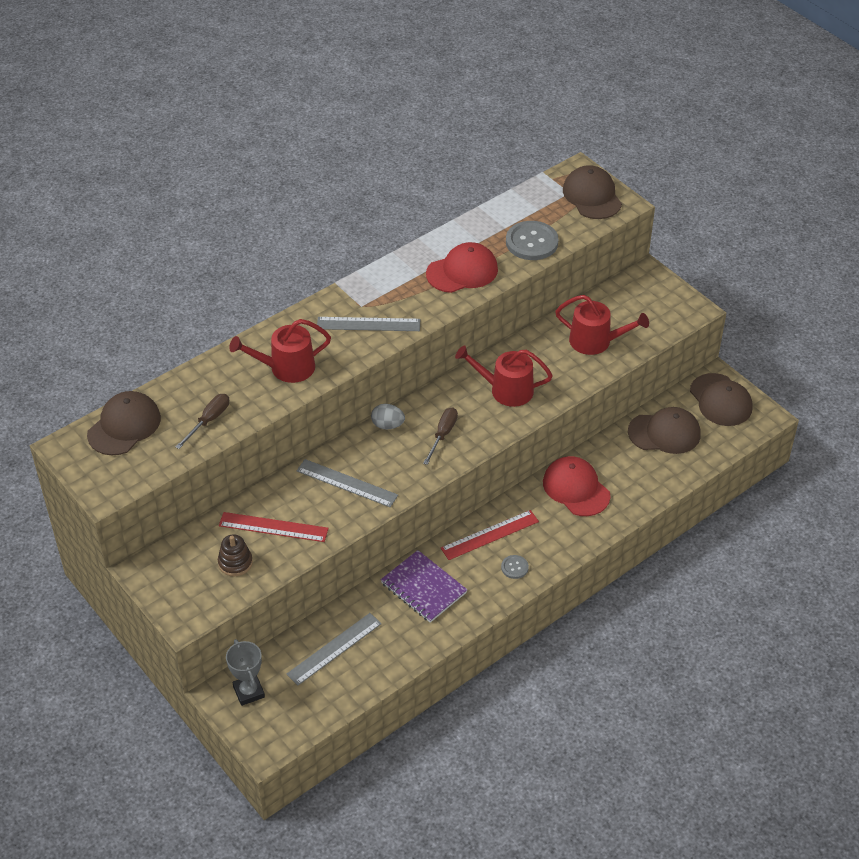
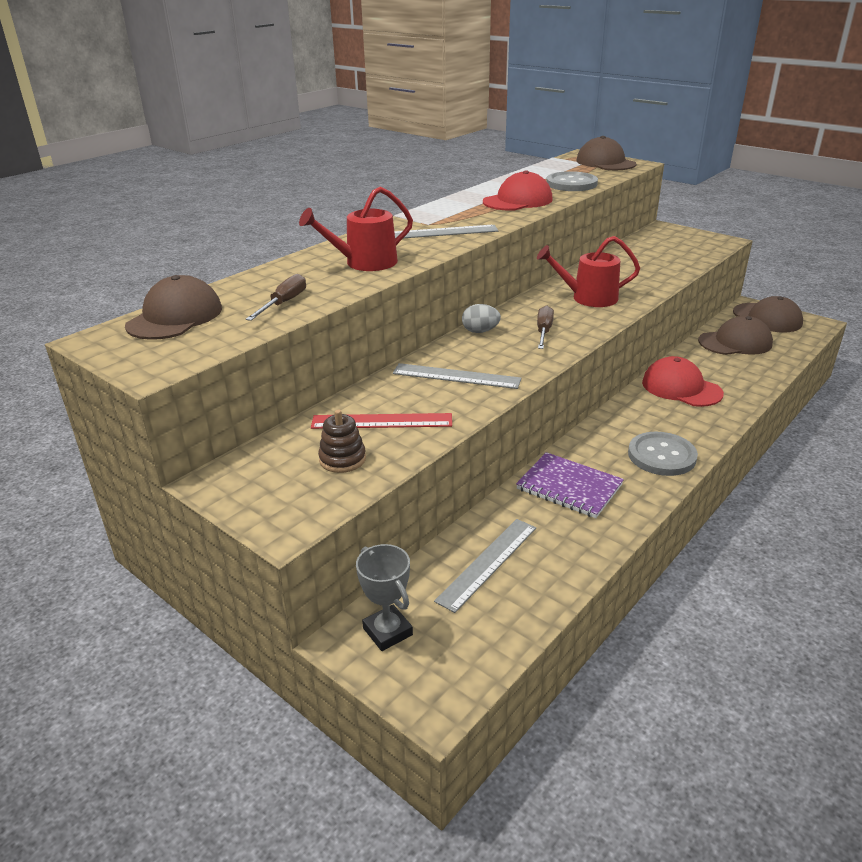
camera: 10 degrees left, 15 degrees down
(490, 535) = (616, 433): red ruler -> none
(514, 567) = (661, 456): grey button -> grey button, size x2.05
(595, 341) = (651, 264): red watering can -> none

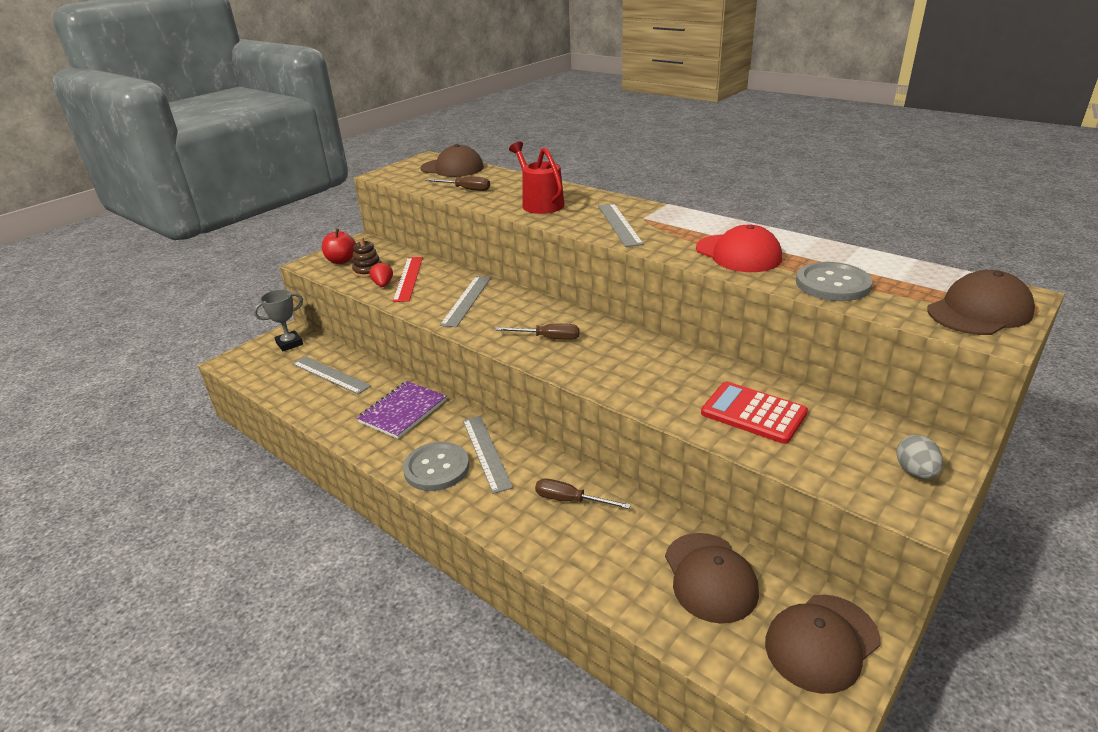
camera: 90 degrees right, 0 degrees up
(290, 492) = (341, 261): none -> red apple
(396, 440) = (383, 284): none -> red strawberry
(480, 331) = (549, 307): grey egg -> grey egg (915, 472)
(589, 298) = (635, 366): red watering can -> none
(630, 429) = (486, 452): none -> grey ruler
(644, 266) = (753, 413): none -> red calculator
(681, 388) = (570, 500): red cap -> brown screwdriver

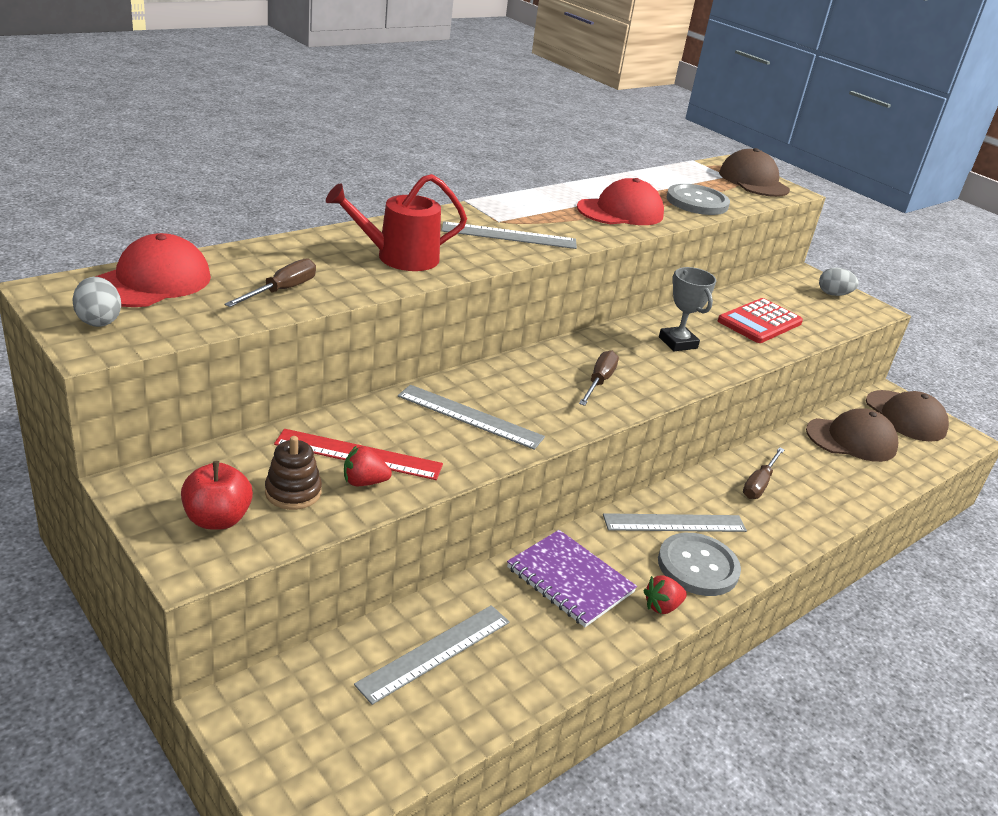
camera: 85 degrees left, 0 degrees up
(289, 344) = (286, 708): grey trophy -> grey trophy (678, 343)
(386, 453) = (662, 607): none -> red strawberry
(405, 170) = (99, 320): none -> grey egg
(452, 168) = (152, 281): brown cap -> red cap

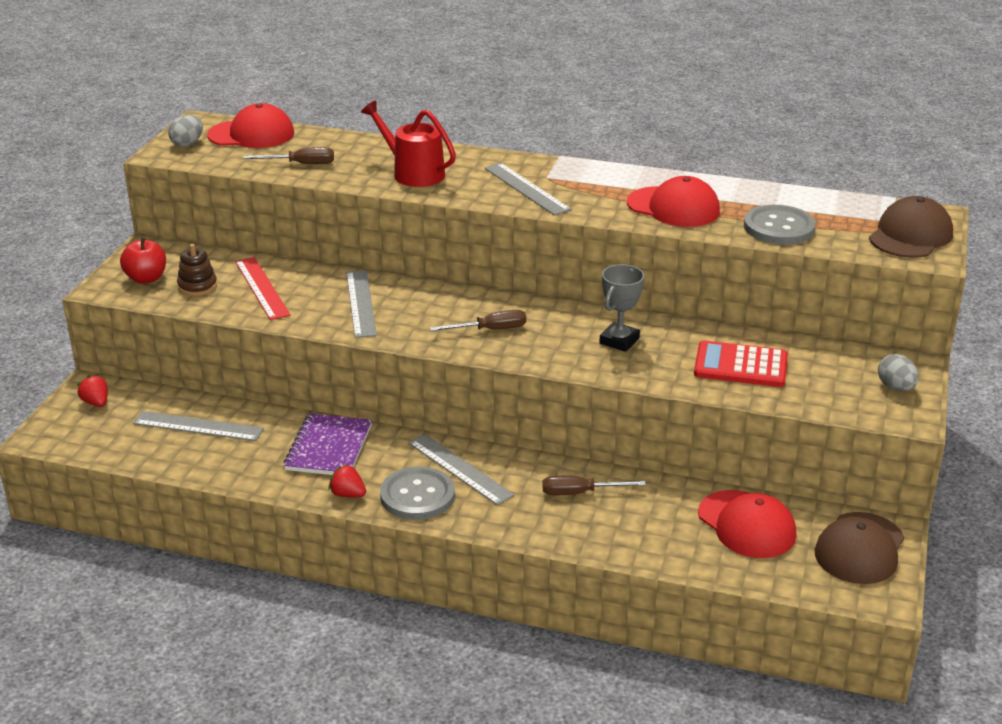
camera: 60 degrees right, 0 degrees up
(364, 482) = (236, 300): red strawberry -> red strawberry (96, 403)
(851, 440) = (746, 524): brown cap -> red cap

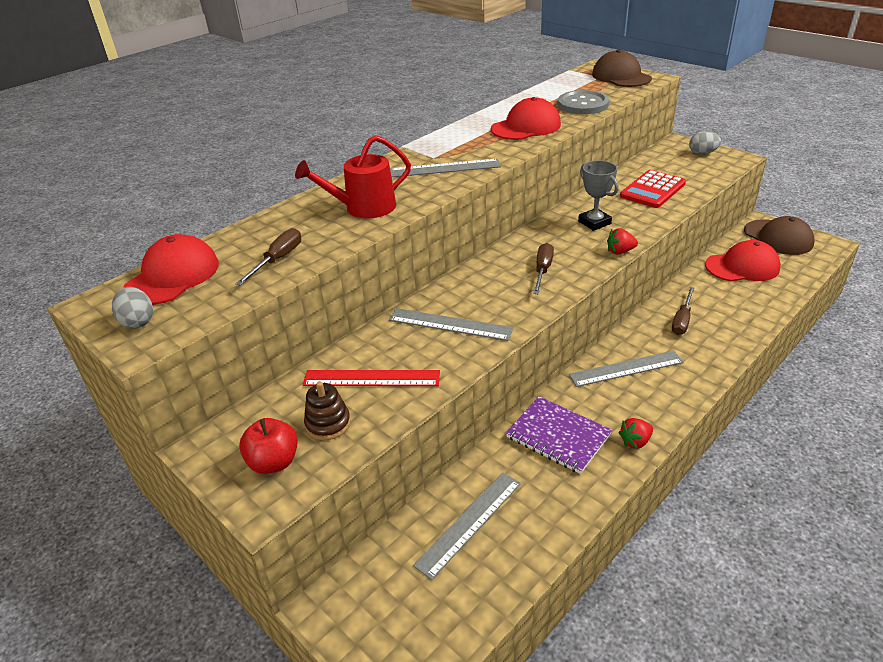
camera: 60 degrees left, 5 degrees up
(96, 403) = (365, 607): red strawberry -> red strawberry (620, 251)
(417, 496) = (654, 401): grey button -> none

